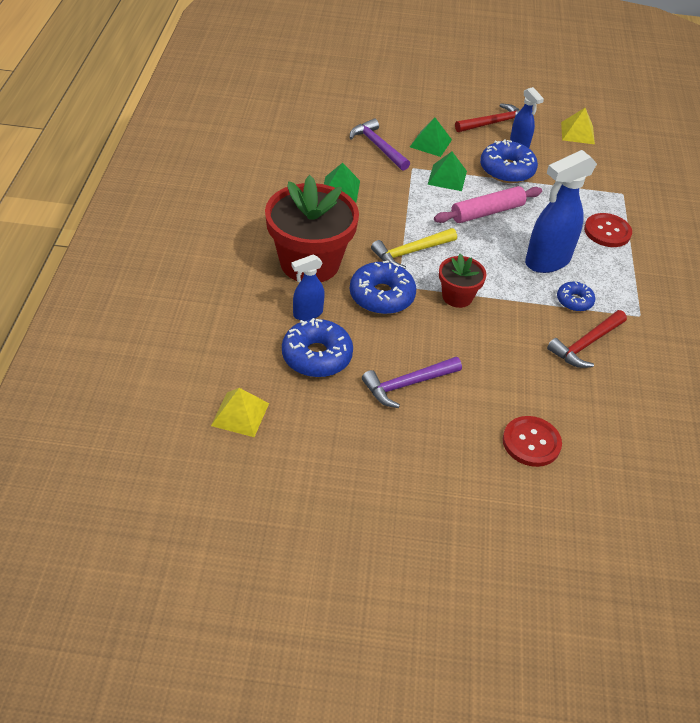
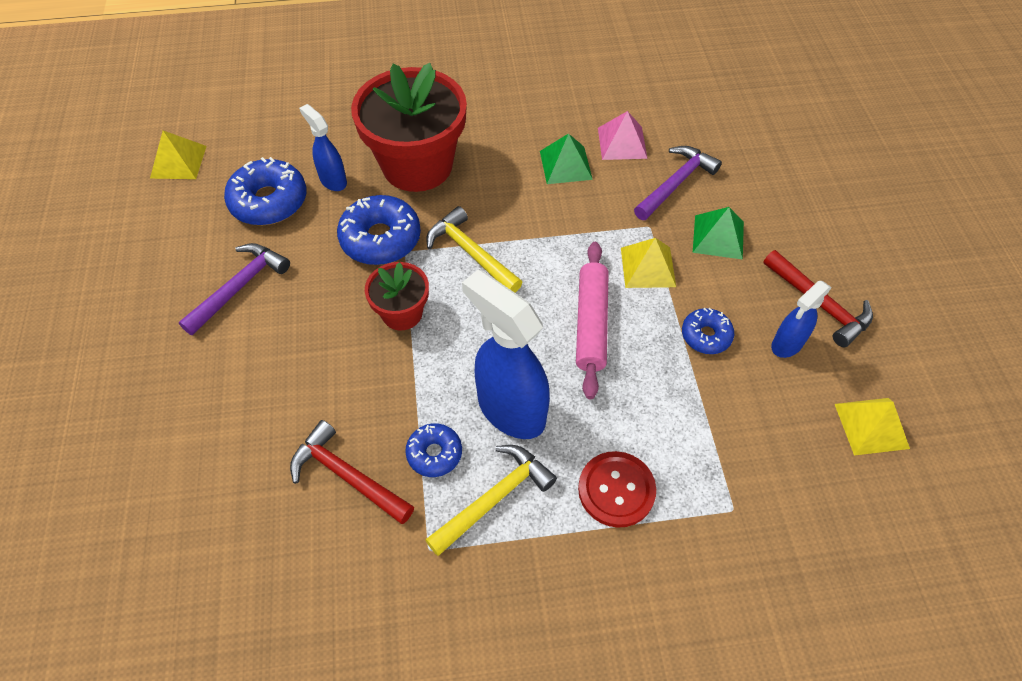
camera: 80 degrees right, 10 degrees up
(329, 158) = (622, 143): none -> pink pyramid
(408, 384) = (239, 287): purple hammer -> purple hammer turned 75 degrees clockwise
(447, 177) = (647, 267): green pyramid -> yellow pyramid
(487, 212) = (591, 323): pink rolling pin -> pink rolling pin turned 45 degrees clockwise
(507, 170) = (706, 335): blue donut -> blue donut, size x0.58
(531, 442) = (160, 424): red button -> none
(608, 281) = (494, 498): none -> yellow hammer

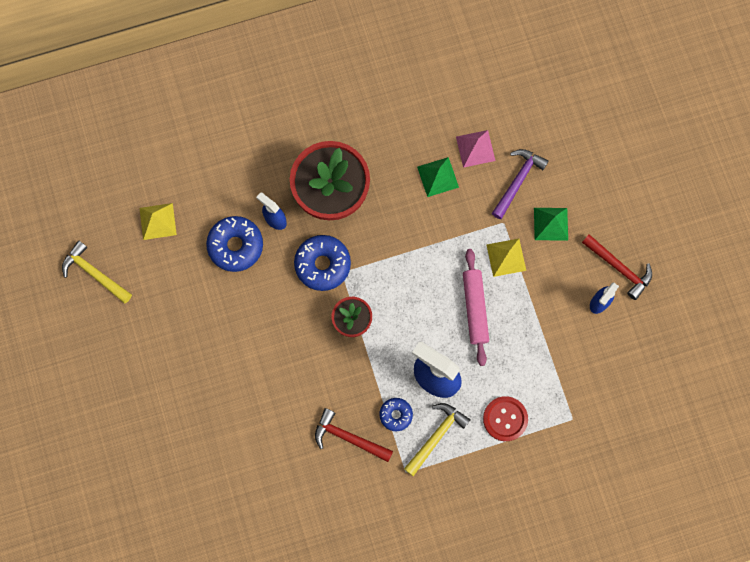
camera: 10 degrees left, 20 degrees up
(239, 287) = (240, 320): purple hammer -> none
(471, 253) = (386, 266): yellow hammer -> yellow hammer (95, 273)
(706, 335) = (548, 305): blue donut -> none
(871, 426) = (650, 351): yellow pyramid -> none

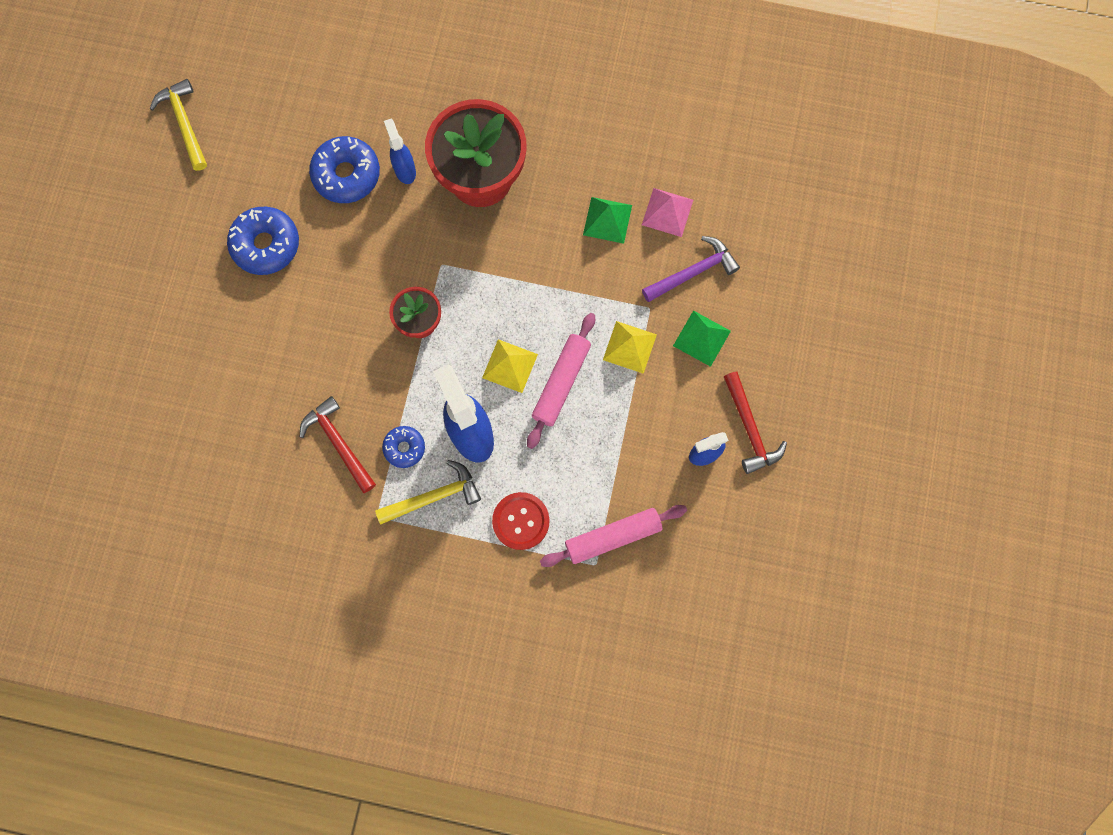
camera: 30 degrees right, 0 degrees up
(157, 221) = (282, 105): yellow pyramid -> yellow pyramid (509, 366)
(322, 264) = (425, 244): blue donut -> blue donut (266, 245)
(572, 393) = (613, 537): none -> pink rolling pin

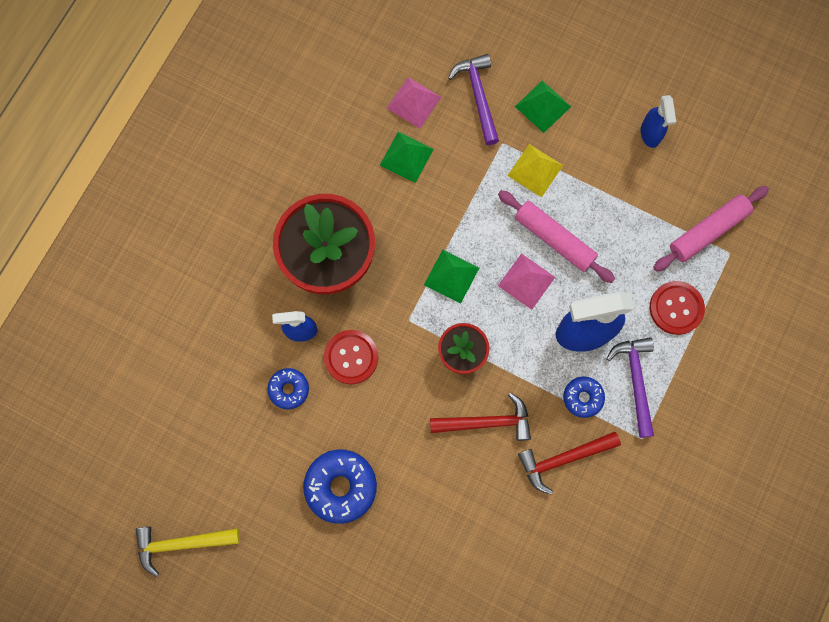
camera: 75 degrees left, 0 degrees up
(346, 174) = (289, 389): blue donut -> blue donut, size x0.58
(391, 221) = (351, 357): none -> red button
(433, 496) = (635, 381): yellow hammer -> purple hammer
(496, 293) = (451, 276): none -> green pyramid
(509, 366) = (526, 281): yellow pyramid -> pink pyramid
(613, 537) = (708, 231): pink rolling pin -> pink rolling pin turned 60 degrees clockwise
(749, 428) = (635, 89): red hammer -> red hammer (486, 422)

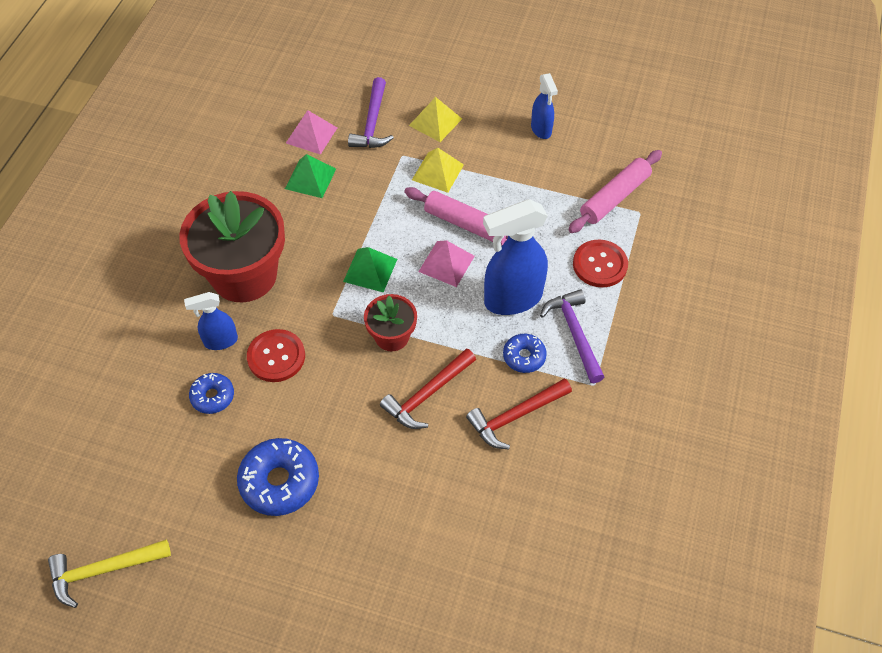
camera: 10 degrees left, 20 degrees down
(478, 97) = (372, 122): purple hammer -> purple hammer turned 150 degrees counterclockwise
(486, 422) = (428, 394): red hammer -> red hammer turned 150 degrees clockwise
(543, 106) = (435, 122): green pyramid -> yellow pyramid

